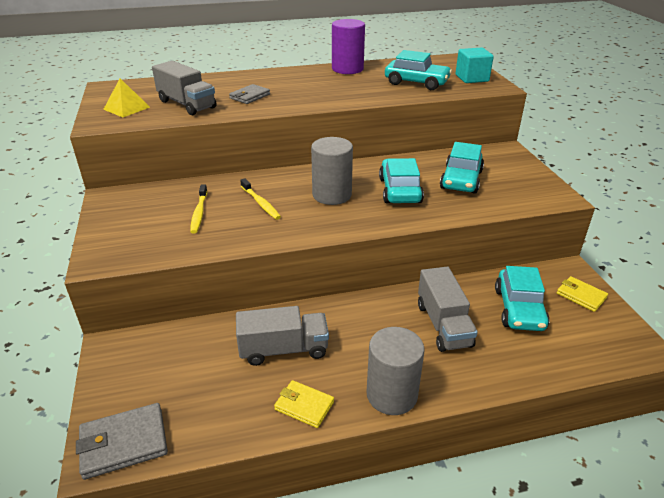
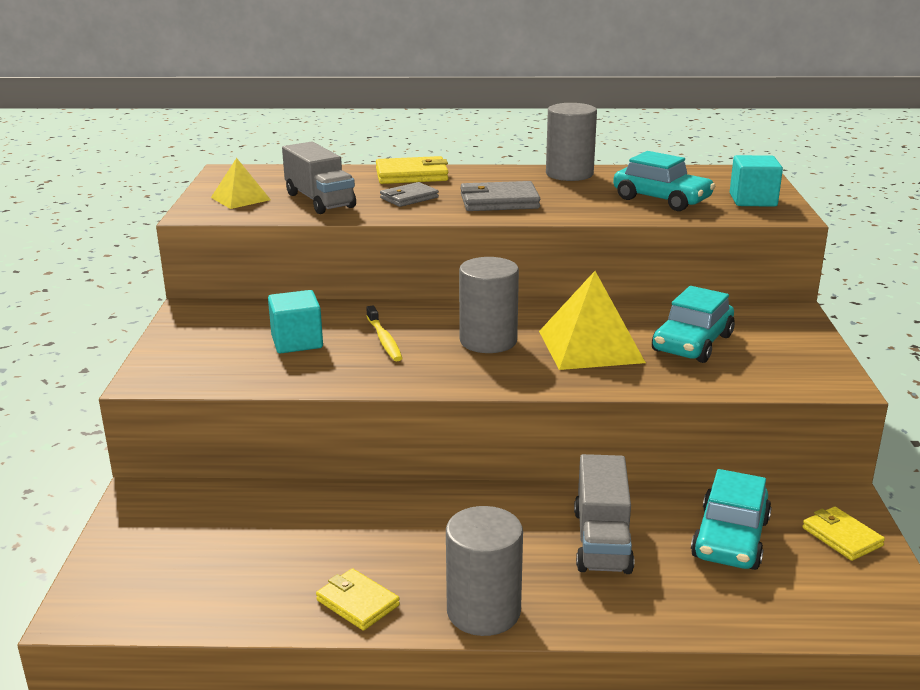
camera: 15 degrees right, 10 degrees down
(124, 443) = (115, 602): grey wallet -> grey wallet (499, 201)
(199, 213) = (297, 342): yellow toothbrush -> turquoise cube
(242, 79) = (411, 175): none -> yellow wallet
(283, 349) = (359, 534): grey truck -> none
(347, 69) = (569, 174): purple cylinder -> grey cylinder
(400, 190) = (590, 346): turquoise car -> yellow pyramid

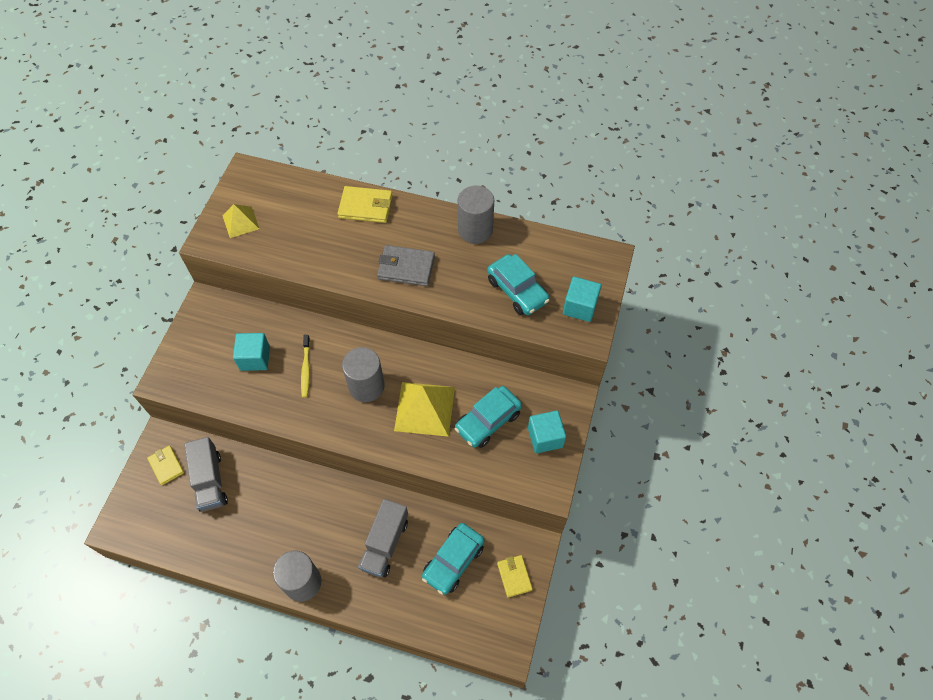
camera: 15 degrees right, 35 degrees up
(320, 200) = (290, 238): grey truck -> grey truck (210, 481)
(357, 603) = (245, 558): yellow wallet -> yellow wallet (166, 466)
(409, 198) = (349, 247): grey wallet -> none
(786, 345) = (545, 437): none -> turquoise cube

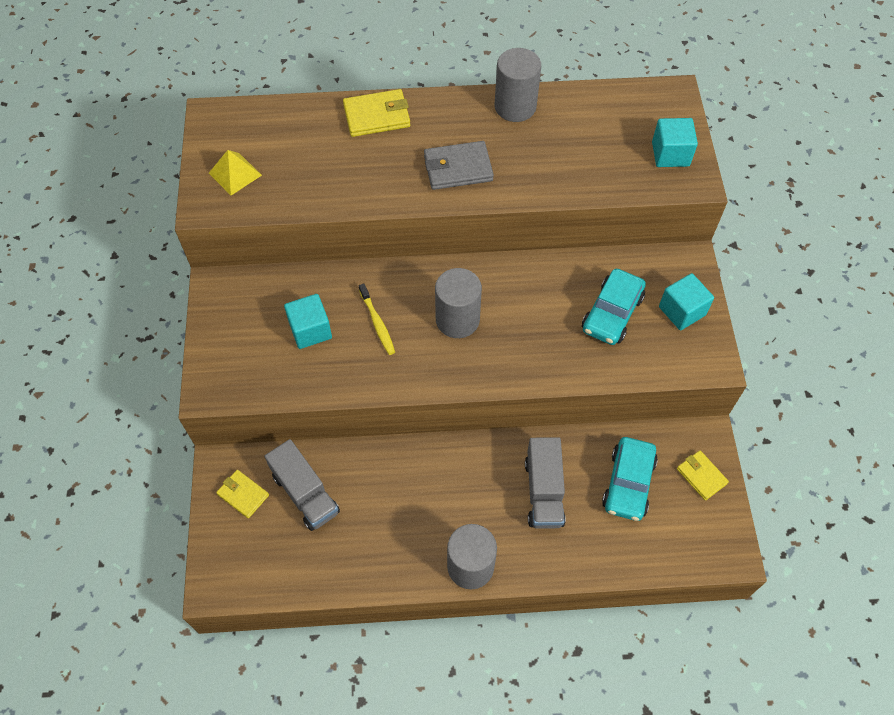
camera: 20 degrees left, 0 degrees up
(424, 408) = (535, 323): yellow pyramid -> none
(517, 290) = (594, 157): turquoise car -> none

